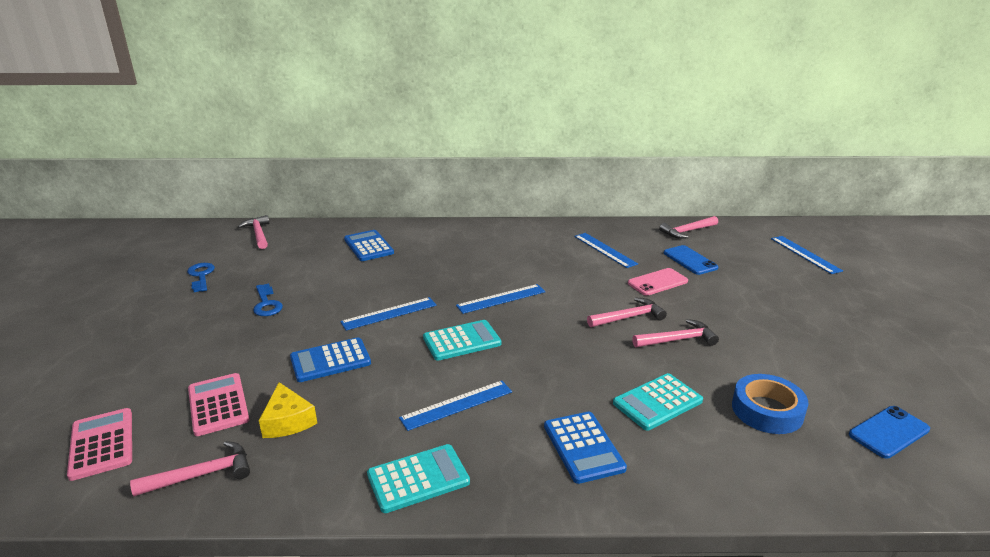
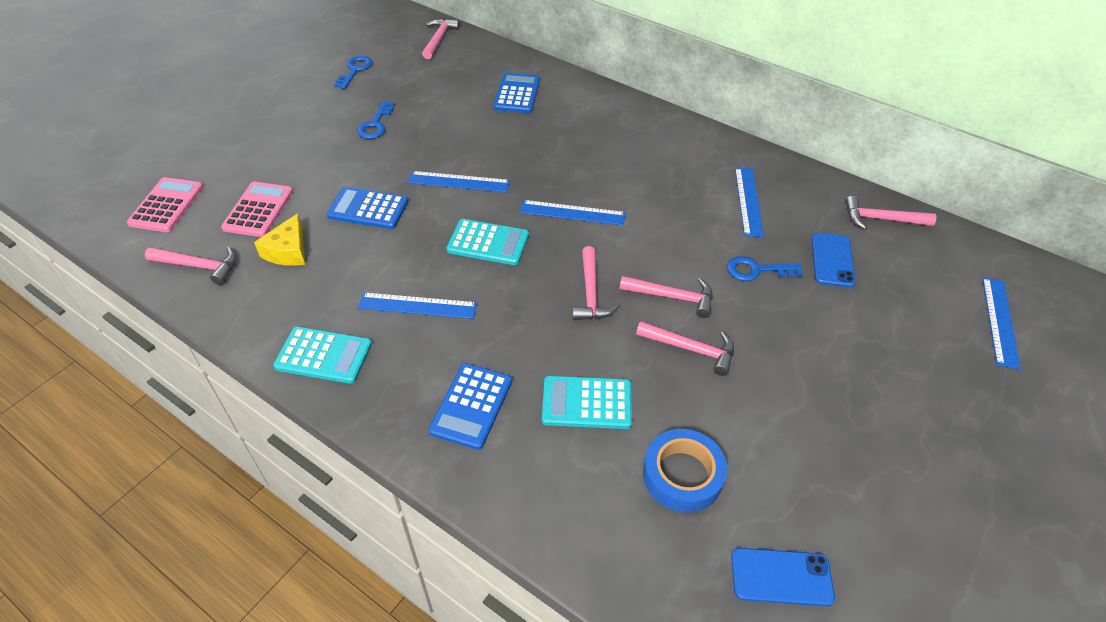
camera: 35 degrees right, 20 degrees up
(574, 338) = (590, 293): none -> pink hammer
(657, 282) = (757, 270): pink phone -> blue key

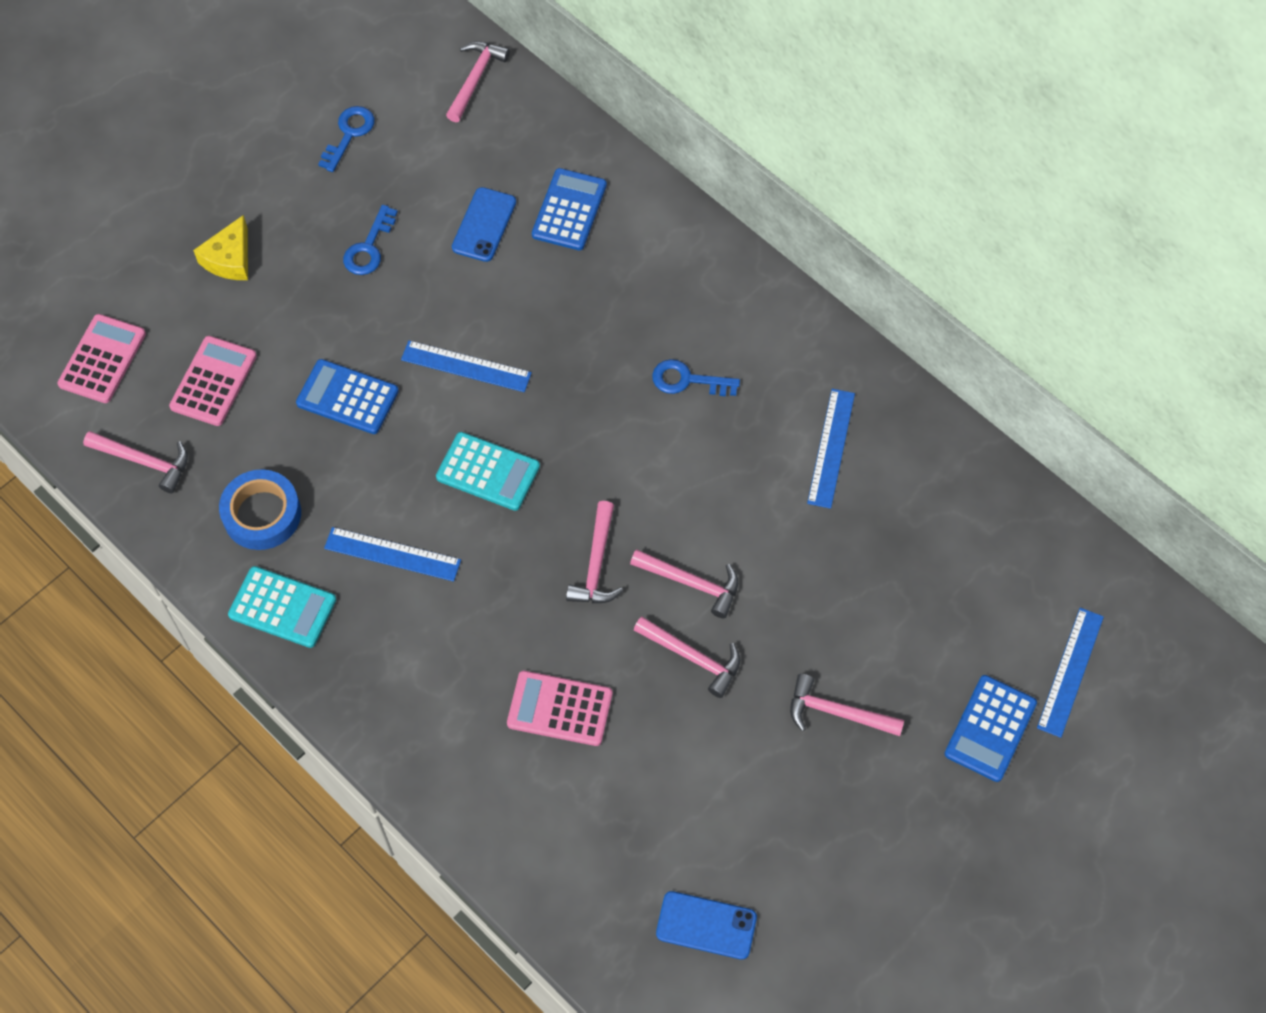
camera: 10 degrees right, 15 degrees up
(288, 251) = (248, 452): yellow cheese -> yellow cheese (230, 259)
(471, 406) = (435, 694): blue calculator -> blue calculator (990, 728)
(572, 213) = (601, 438): blue ruler -> none
(587, 403) = (559, 709): turquoise calculator -> pink calculator
(682, 475) = (640, 807): blue tape -> blue tape (262, 514)
(757, 270) = (805, 558): blue key -> blue key (687, 380)
(832, 260) = (904, 556): blue phone -> blue phone (484, 225)
(881, 219) = (993, 500): pink hammer -> pink hammer (837, 712)

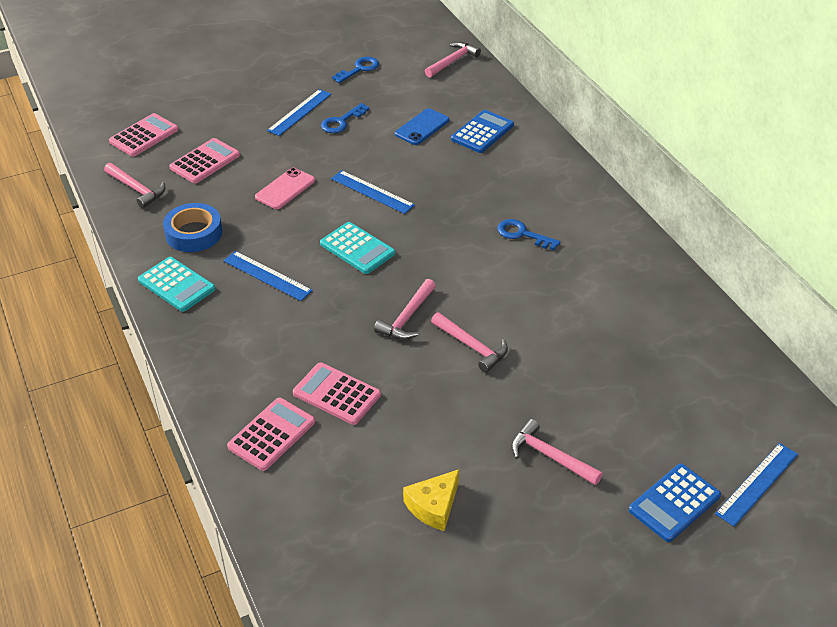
camera: 20 degrees right, 20 degrees down
(230, 259) = (251, 108): yellow cheese -> yellow cheese (433, 506)
(347, 397) = (285, 189): blue calculator -> pink phone
(508, 792) = (271, 434): none -> pink calculator
(692, 658) = (452, 391): pink hammer -> none
(706, 925) = (379, 568): blue phone -> none
(831, 448) = (612, 296): blue ruler -> blue ruler (299, 112)

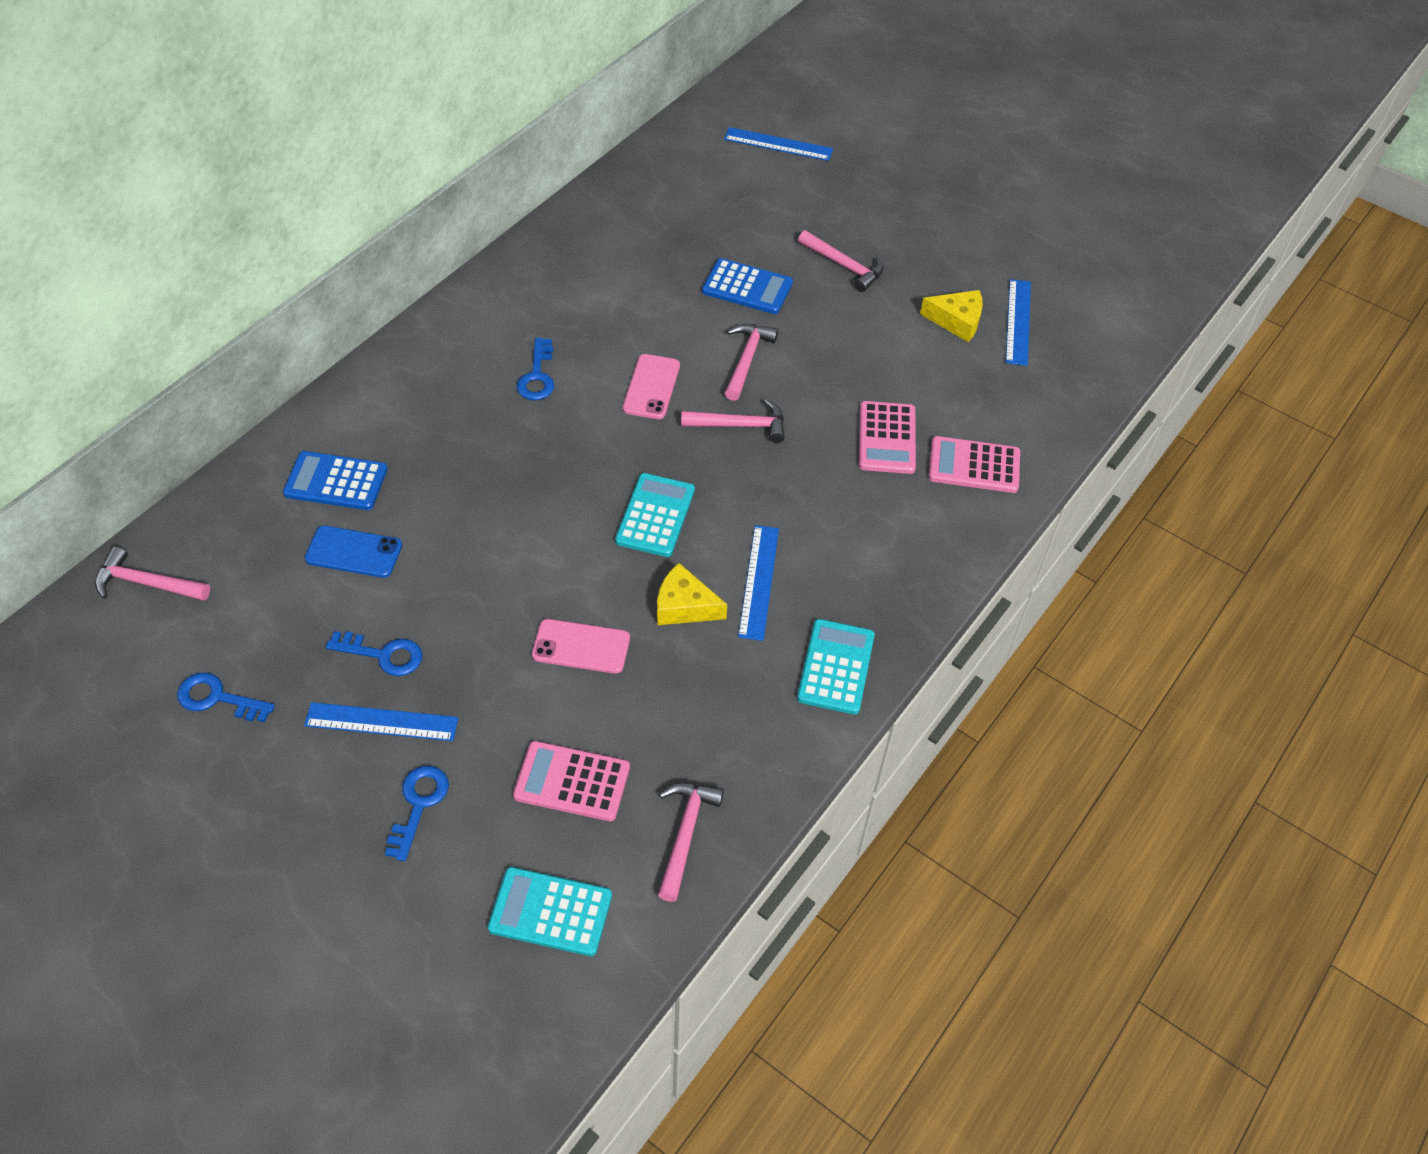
camera: 120 degrees left, 10 degrees up
(144, 136) = (550, 912): pink calculator -> turquoise calculator
(194, 233) = (733, 703): blue tape -> none
(241, 112) = (418, 804): none -> blue key
(277, 237) = (684, 606): none -> yellow cheese
(372, 192) = (534, 547): blue ruler -> blue ruler (1018, 322)
(476, 285) = (651, 387): none -> pink phone
(550, 456) = (844, 266): pink hammer -> pink hammer turned 60 degrees counterclockwise
(674, 503) = (835, 184): blue calculator -> blue calculator (747, 287)

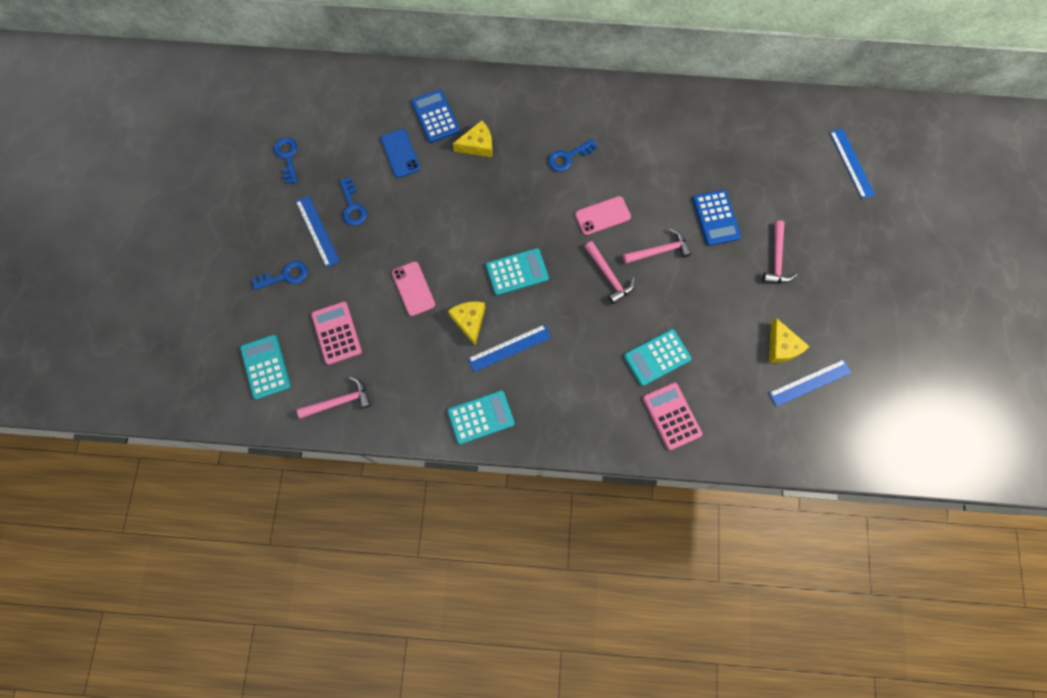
camera: 60 degrees right, 20 degrees up
(147, 583) = (327, 84): pink hammer -> none
(428, 458) = (477, 145): none -> yellow cheese
(887, 438) = (657, 357): pink calculator -> turquoise calculator

